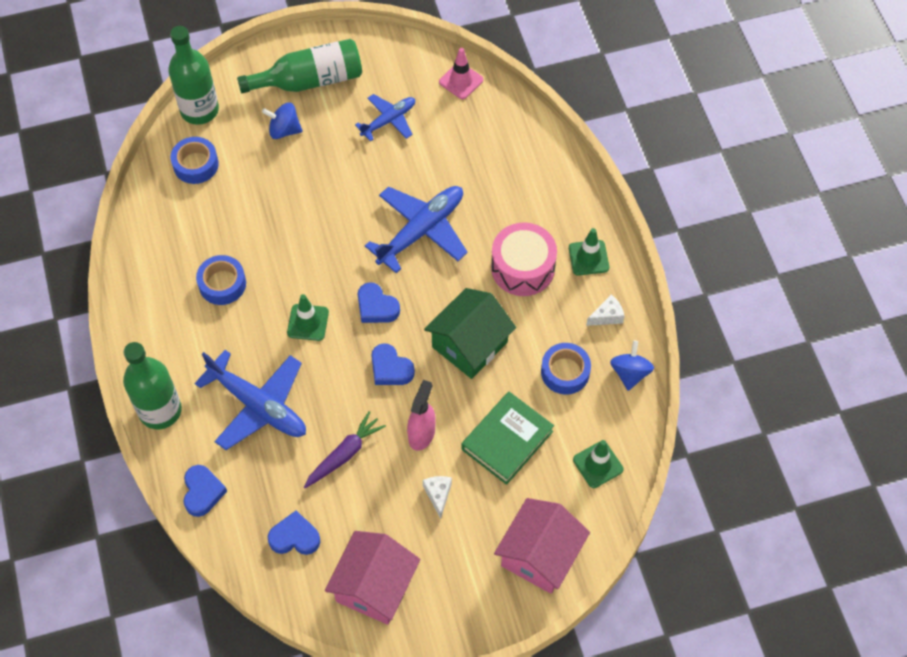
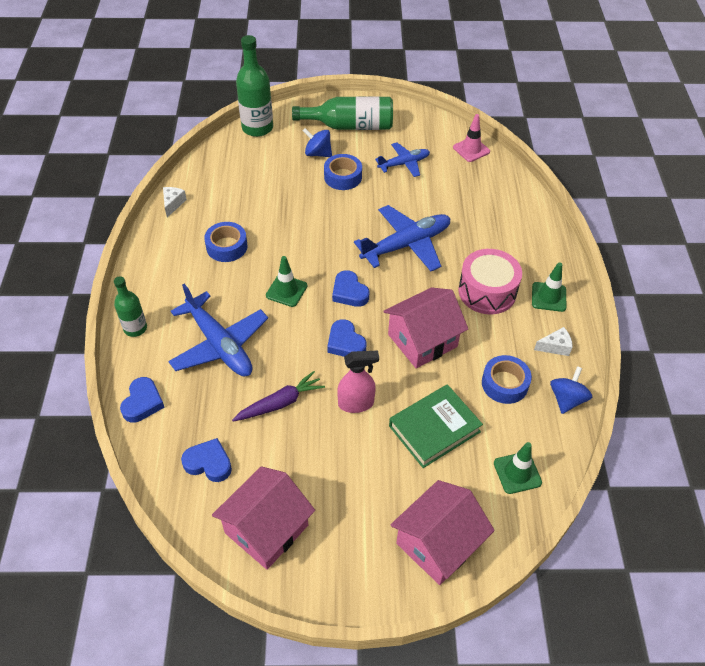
camera: 15 degrees right, 10 degrees down
(160, 410) = (135, 328): green bottle -> green bottle, size x0.60
(196, 164) = (240, 161): blue tape -> blue tape (343, 177)
(422, 434) = (356, 403): pink spray bottle -> pink spray bottle turned 45 degrees clockwise
(438, 495) = (355, 460): white cheese -> white cheese (173, 204)
(469, 344) = (422, 340): green house -> pink house

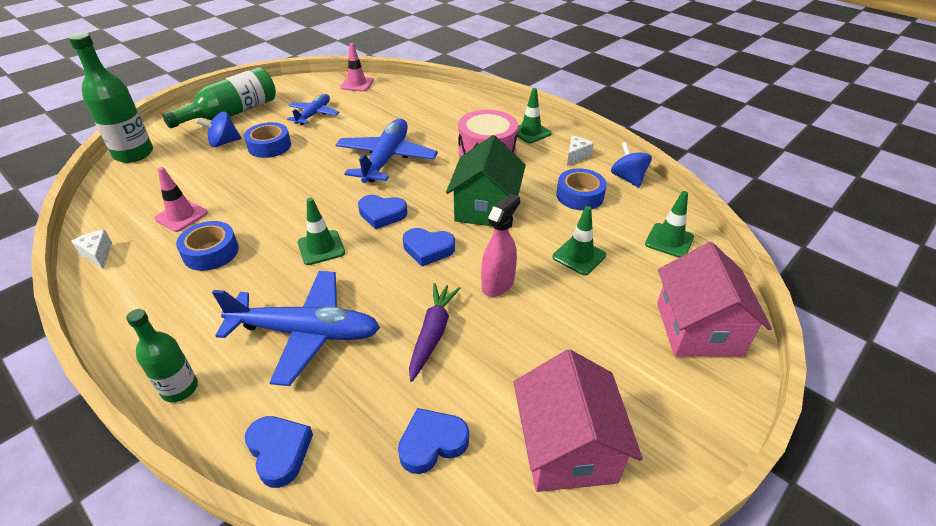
camera: 45 degrees left, 10 degrees down
(237, 204) = (181, 216): none -> pink traffic cone
(422, 340) = (486, 208): pink house -> green house
(434, 429) = (579, 256): green book -> green traffic cone

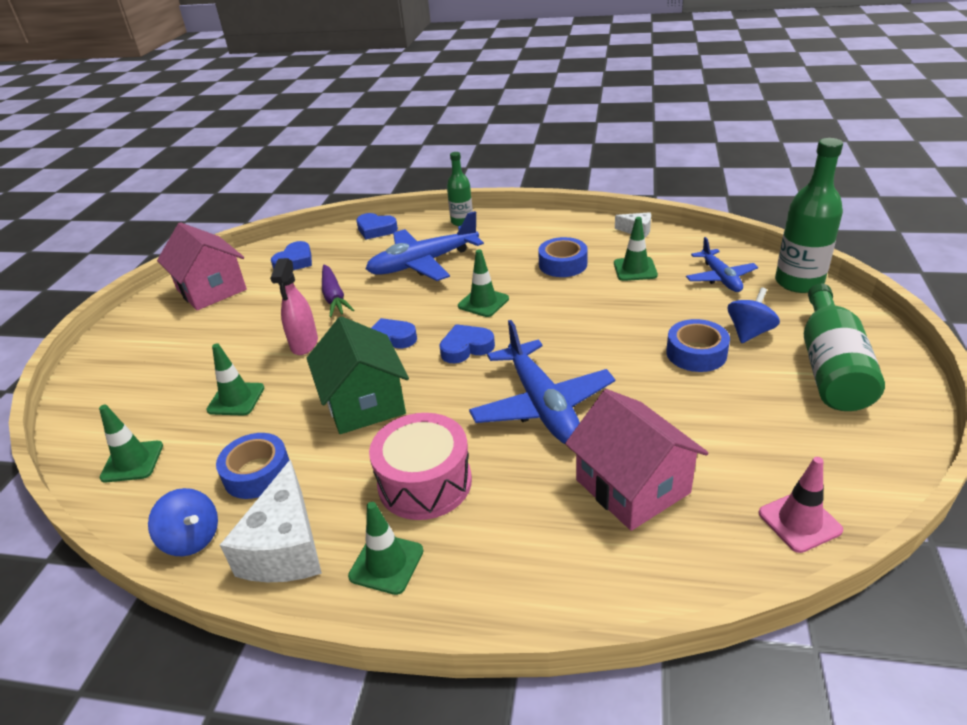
camera: 150 degrees right, 5 degrees down
(181, 216) = (635, 269): pink traffic cone -> green traffic cone
(314, 114) = (738, 421): blue plane -> blue plane (720, 278)
(576, 155) = (285, 547): white cheese -> white cheese, size x2.00
(698, 329) = (111, 387): pink house -> pink house (632, 486)

